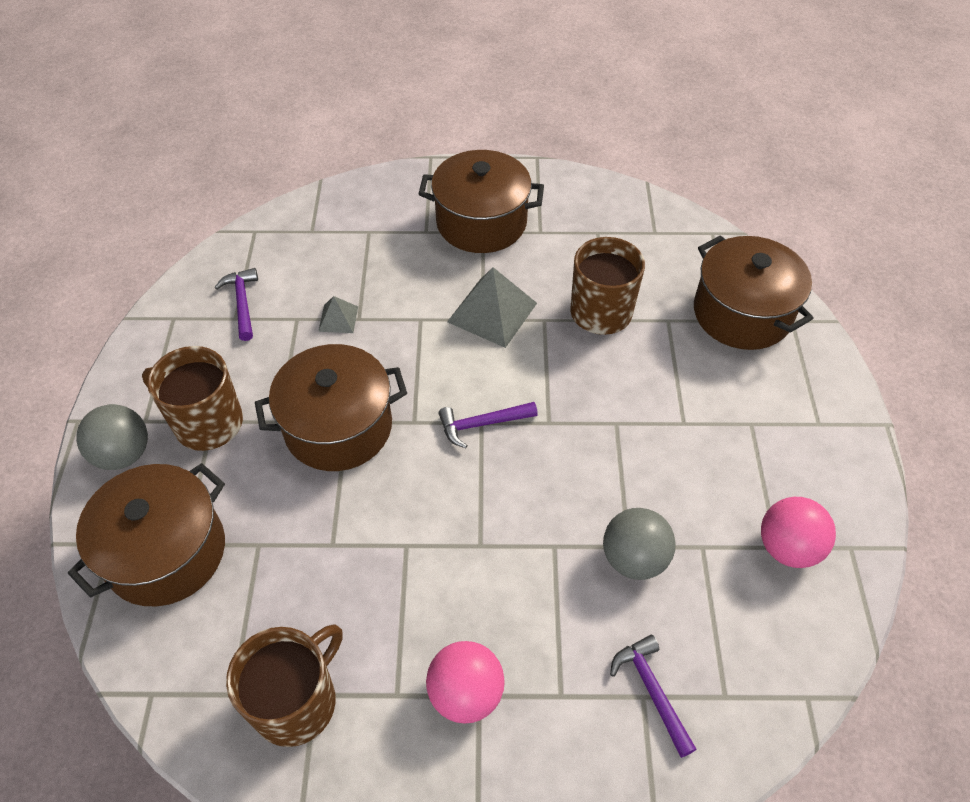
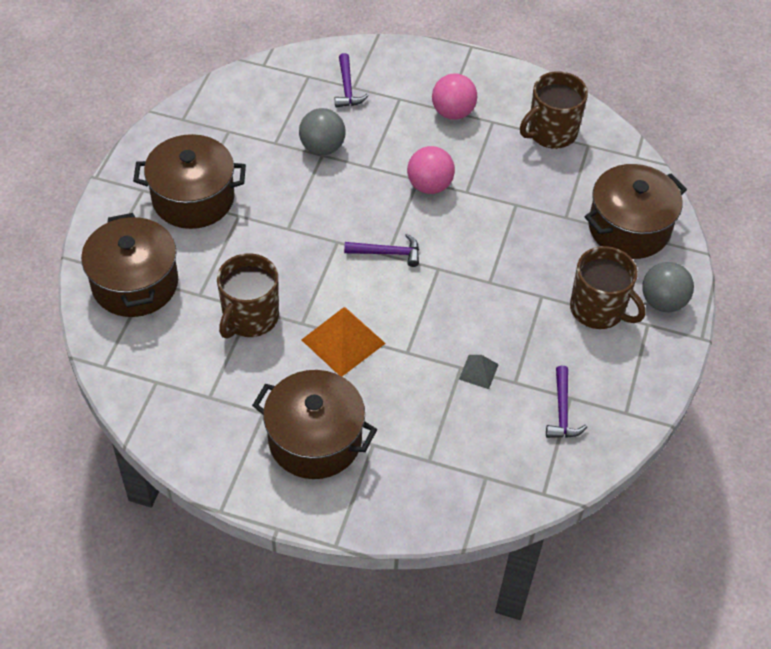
camera: 165 degrees left, 0 degrees up
(338, 427) = (497, 279): brown pot -> brown pot (193, 198)
(492, 312) = (343, 341): grey pyramid -> orange pyramid
(787, 547) = (222, 129): pink ball -> pink ball (429, 185)

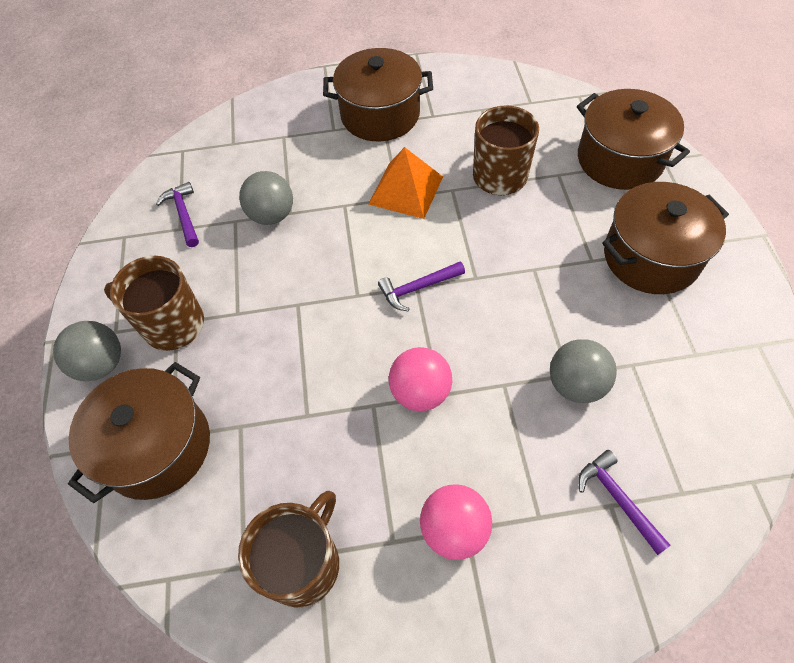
camera: 160 degrees right, 5 degrees up
(478, 371) = (272, 215): grey pyramid -> grey ball

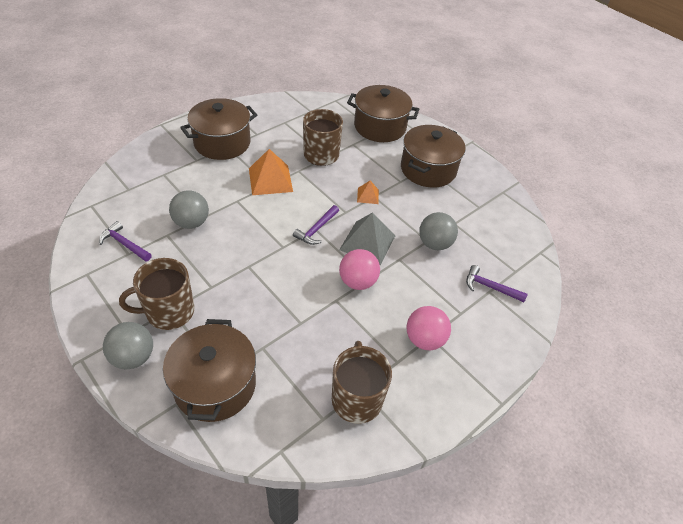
camera: 40 degrees left, 10 degrees down
(474, 338) = (367, 242): none -> grey pyramid
(525, 264) = (368, 195): none -> orange pyramid

